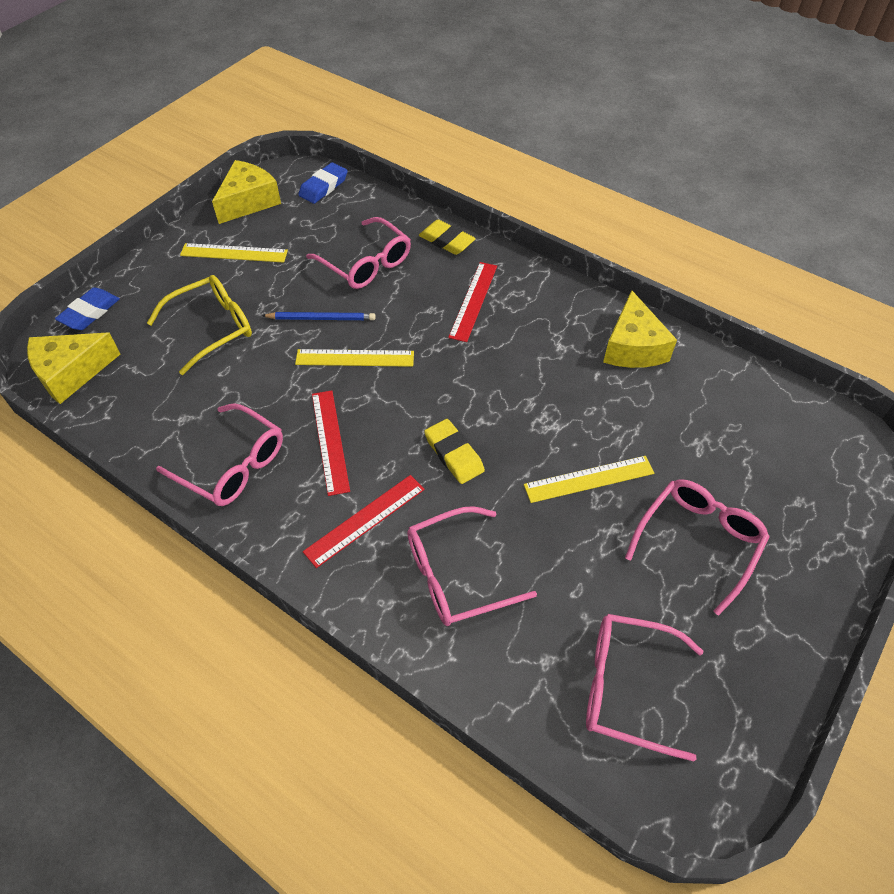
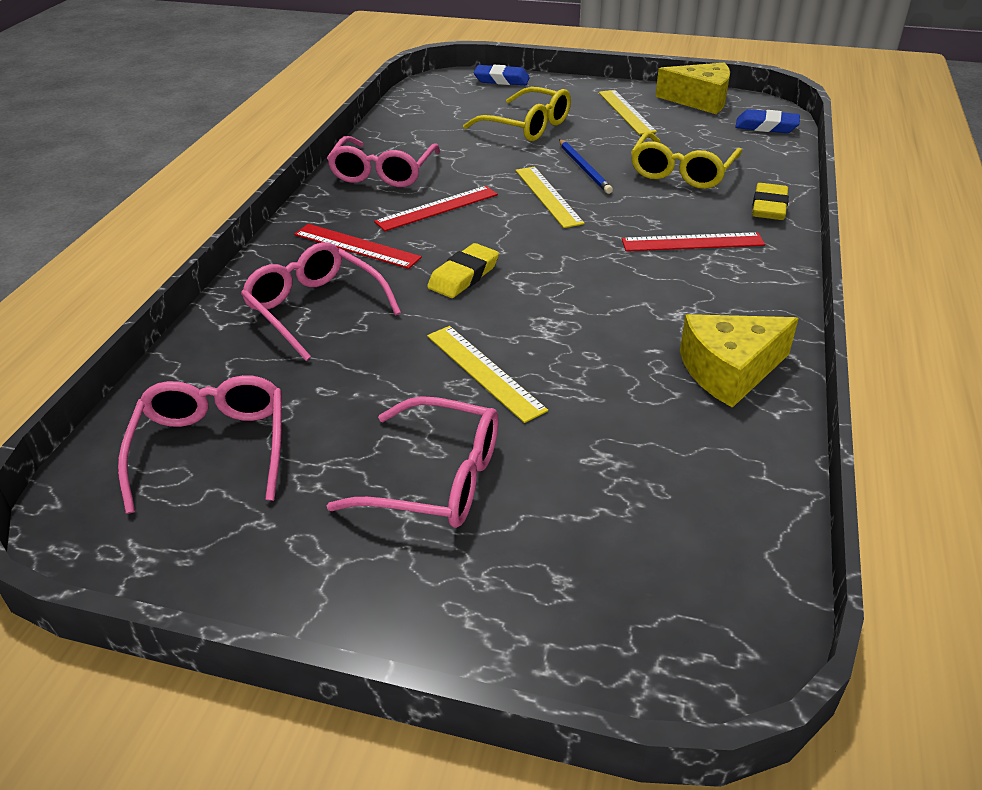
camera: 70 degrees right, 15 degrees down
(71, 373) = (435, 91): yellow cheese -> none
(366, 264) = (681, 172): pink glasses -> yellow glasses

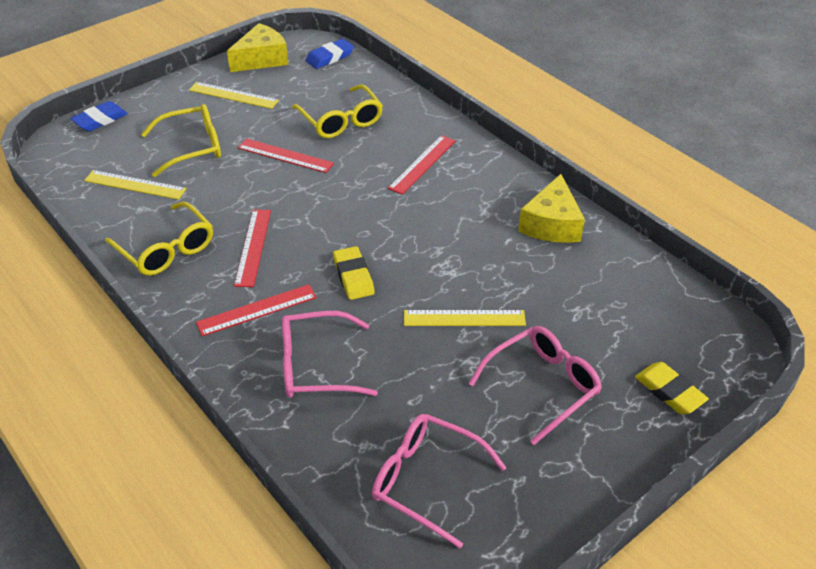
camera: 55 degrees left, 5 degrees up
(383, 173) = (166, 249): pink glasses -> yellow glasses
(548, 196) = (300, 190): yellow ruler -> yellow ruler (135, 185)
(584, 168) = (285, 155): blue pencil -> red ruler
(769, 207) = (419, 114): yellow eraser -> yellow eraser (669, 391)

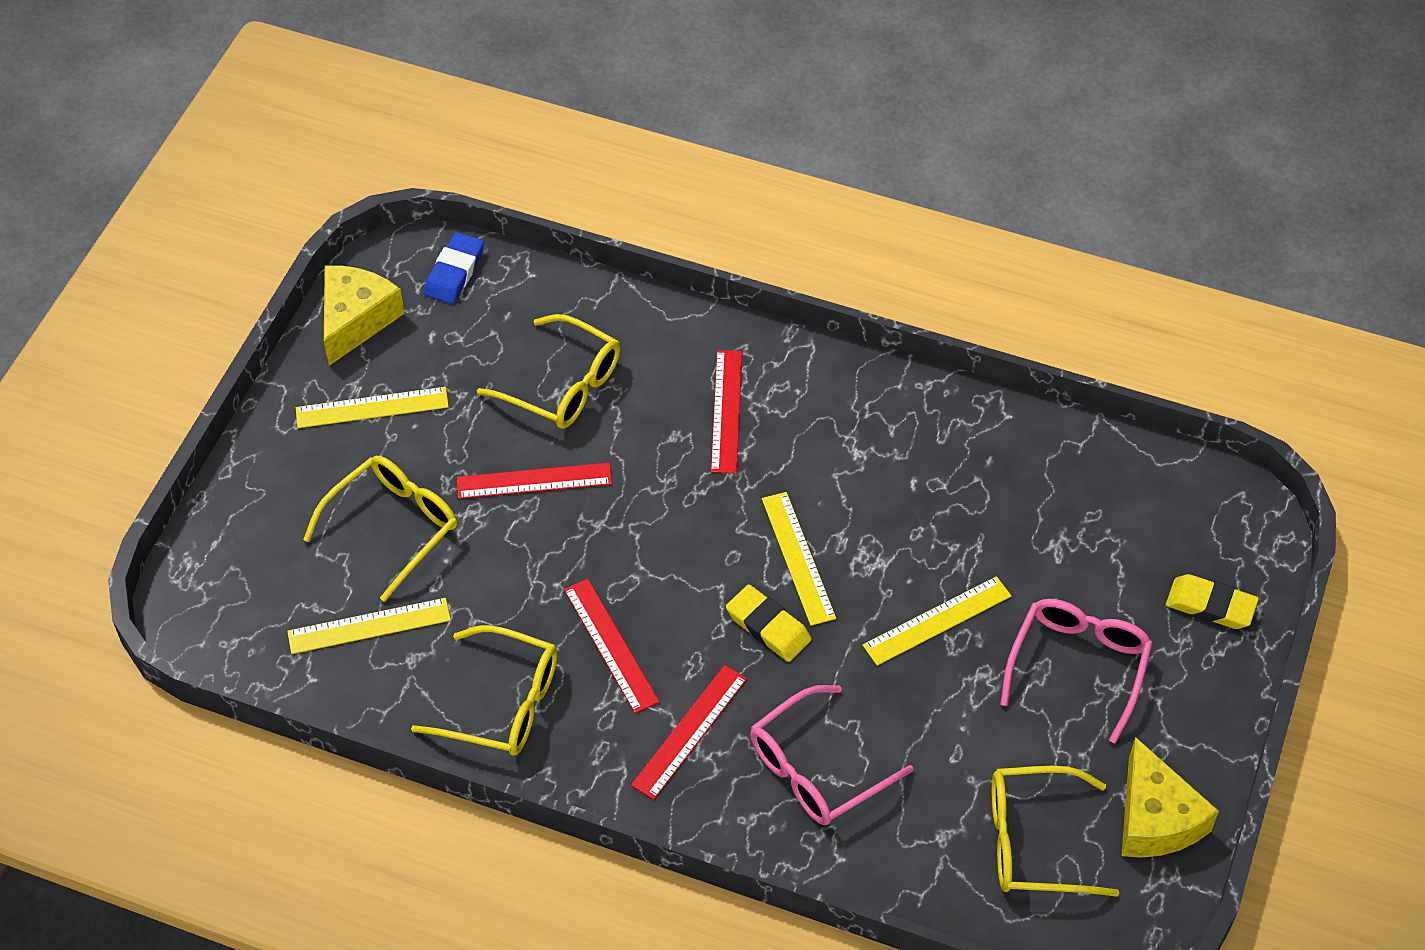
camera: 30 degrees left, 10 degrees up
(100, 120) = (213, 541): blue eraser -> none
(402, 249) = (798, 558): none -> yellow ruler
(426, 480) = (1034, 842): pink glasses -> yellow glasses
(551, 224) = (949, 433): yellow cheese -> yellow cheese (1155, 818)

